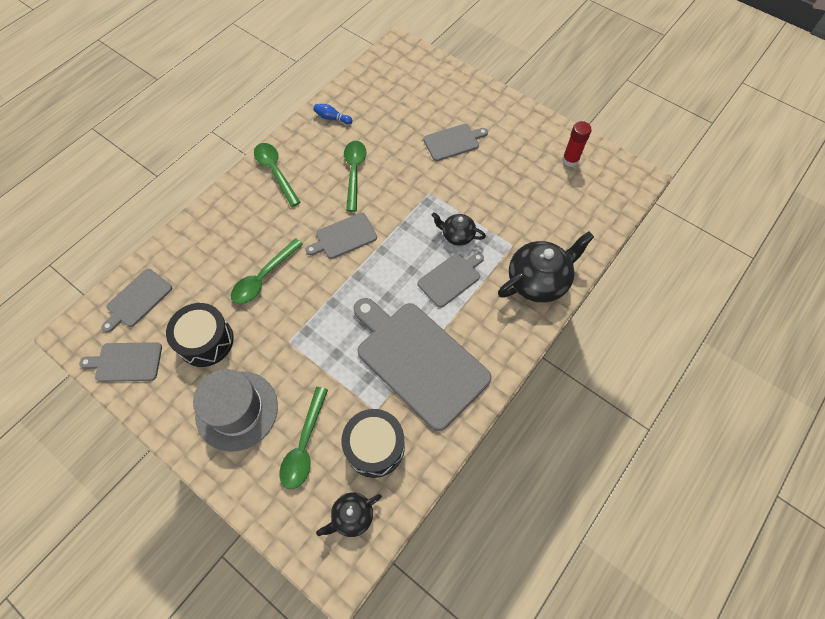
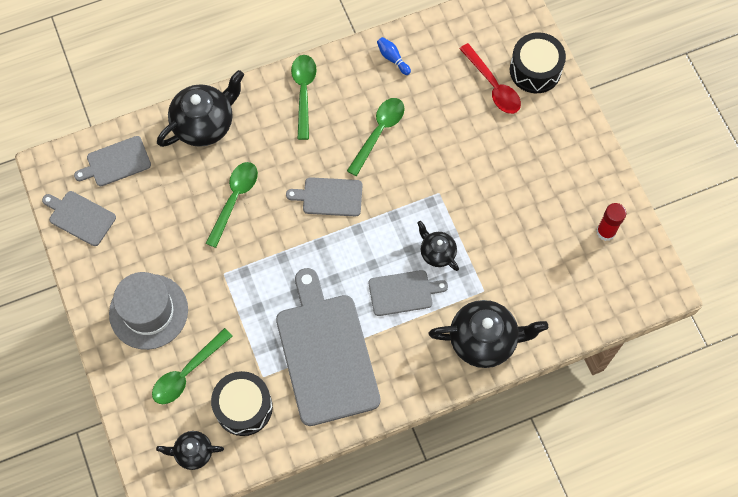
camera: 30 degrees right, 5 degrees up
(203, 232) = (204, 124): none -> black teapot
(206, 341) = (154, 234): black drum -> black drum (535, 70)
(263, 277) = (234, 199): green spoon -> green spoon turned 135 degrees clockwise
(420, 103) = (493, 86): none -> red spoon
(453, 142) = (498, 149): grey cutting board -> none

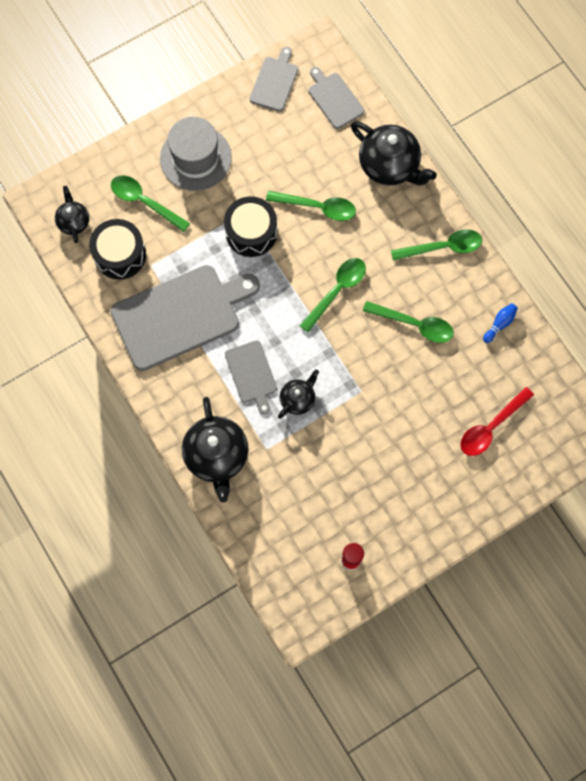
camera: 80 degrees right, 5 degrees up
(329, 197) = (337, 291): grey cutting board -> green spoon
(535, 70) = (519, 467): black drum -> black drum (251, 232)

